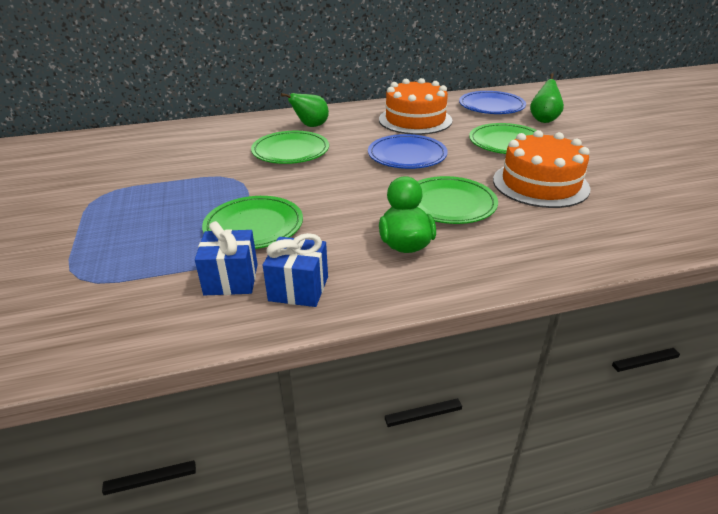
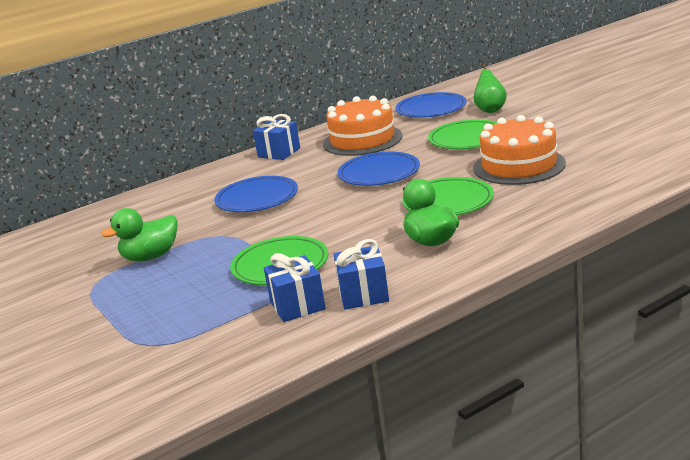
camera: 15 degrees left, 10 degrees down
(165, 182) = (151, 257): none -> green duck
(290, 151) = (257, 199): green plate -> blue plate
(310, 126) = (256, 171): green pear -> none
(341, 114) = (279, 153): none -> blue gift

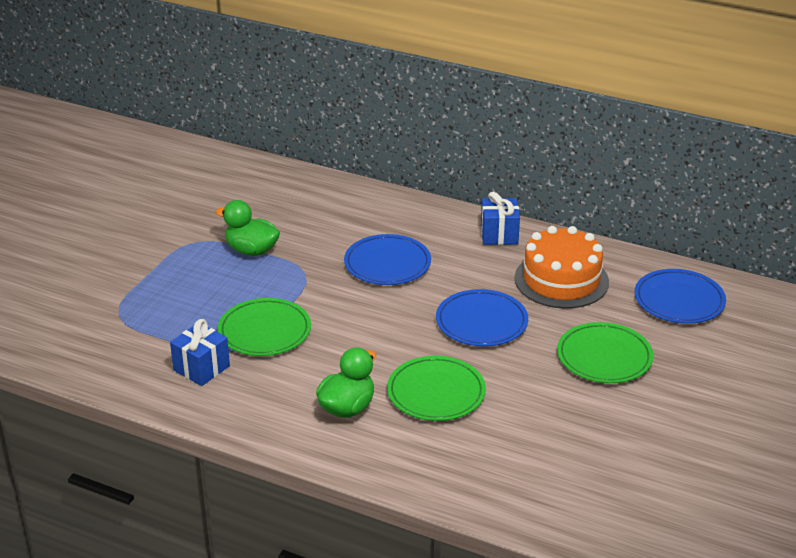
camera: 55 degrees right, 10 degrees up
(363, 294) = (233, 399): blue gift -> none
(490, 110) = (703, 348): green pear -> none
(519, 166) = (549, 418): orange cake -> none

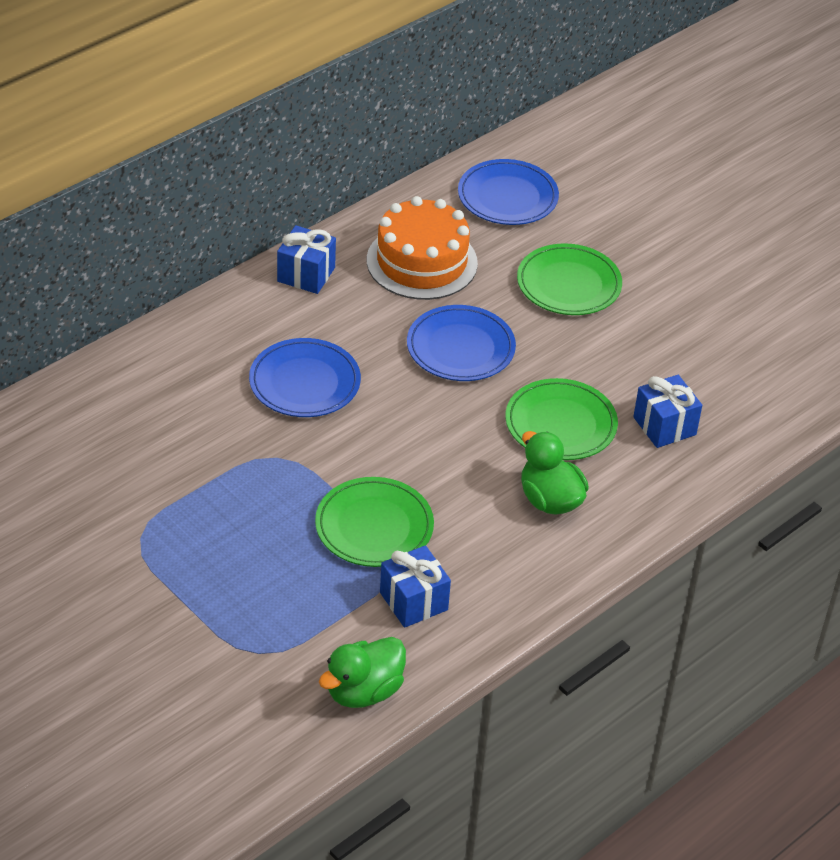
camera: 70 degrees left, 10 degrees up
(251, 250) = (197, 491): green duck -> green duck (364, 691)
(477, 450) = (664, 426): none -> blue gift

